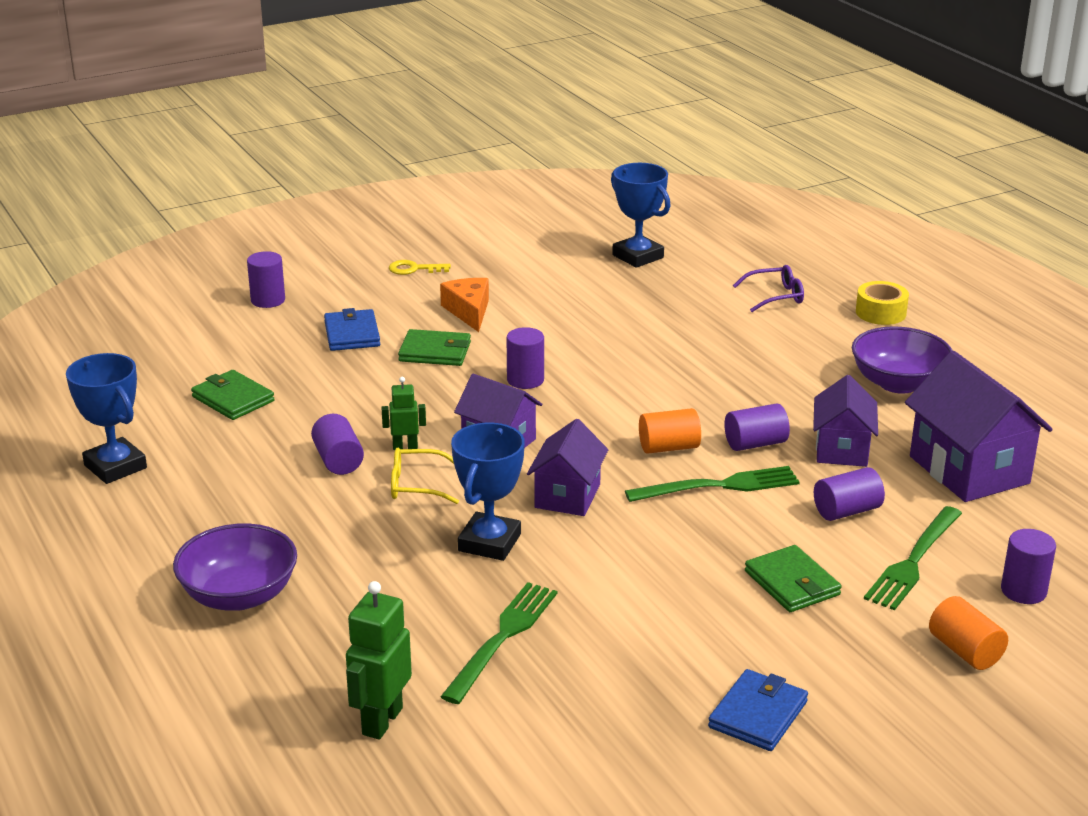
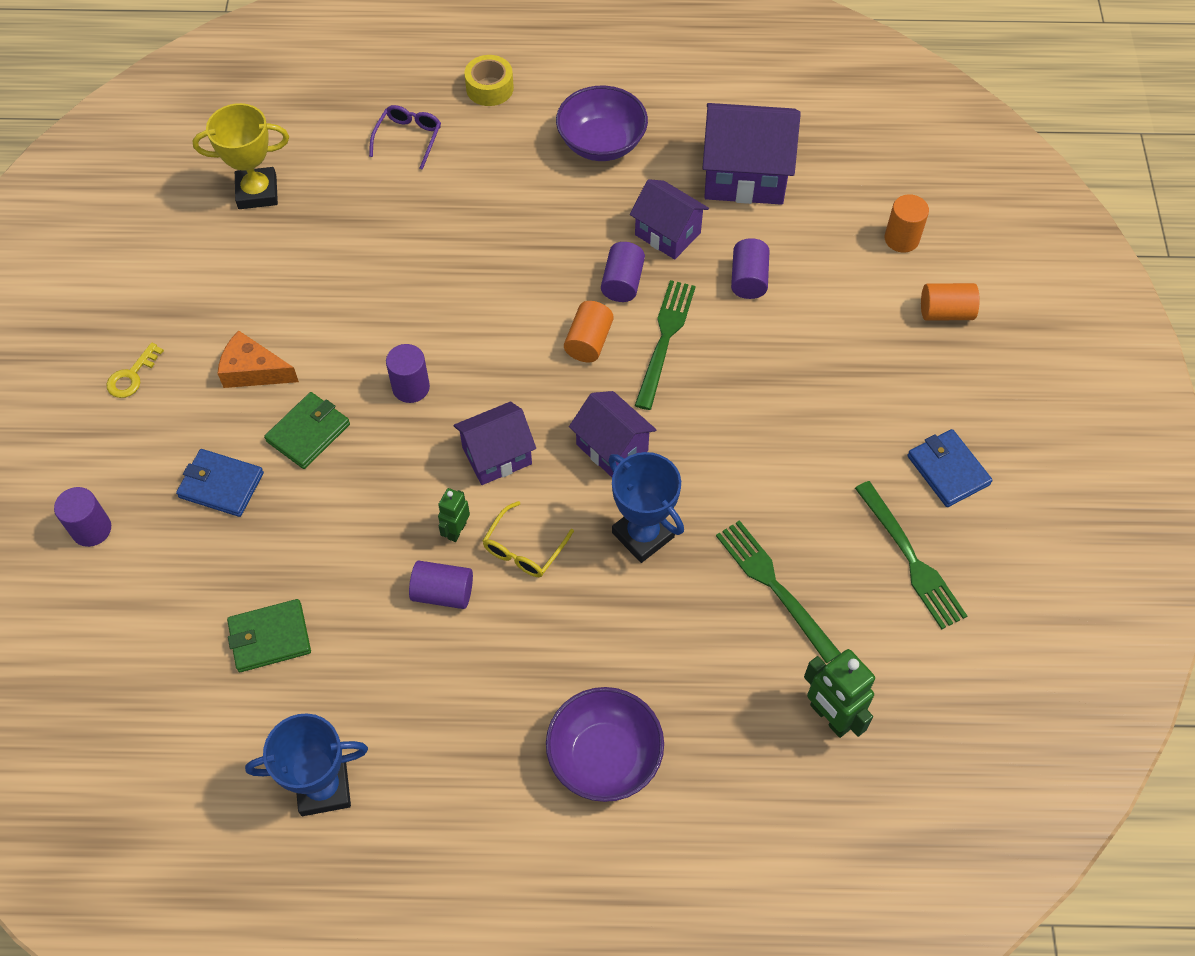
camera: 60 degrees left, 30 degrees up
(638, 256) = (257, 192): blue trophy -> yellow trophy
(792, 583) = (815, 365): green wallet -> none
(913, 561) = (832, 278): green fork -> green fork (911, 559)
(1023, 591) = (901, 239): purple cylinder -> orange cylinder

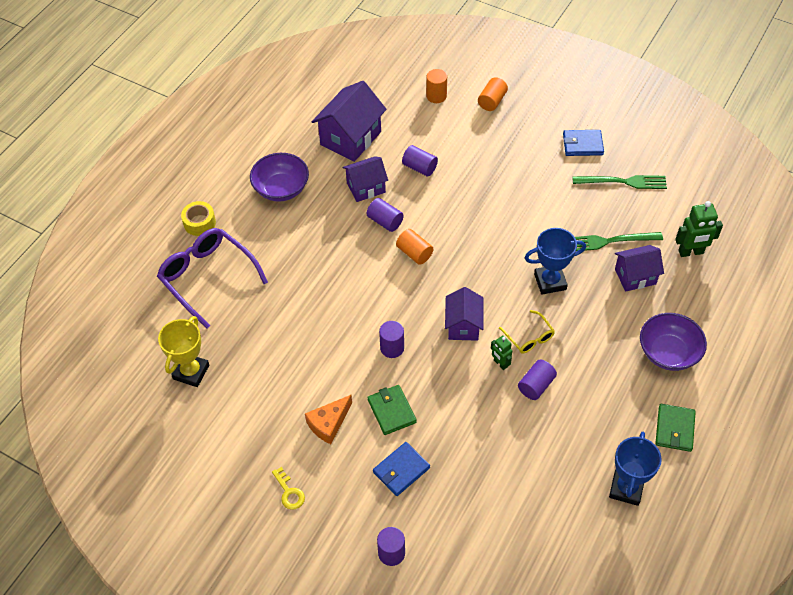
camera: 60 degrees left, 5 degrees down
(270, 637) = (519, 481): green wallet -> green wallet (674, 429)
(408, 138) = (207, 278): purple glasses -> purple glasses, size x2.01
(612, 447) = (489, 272): purple house -> purple house (635, 276)
(665, 339) = (434, 219): green fork -> none

